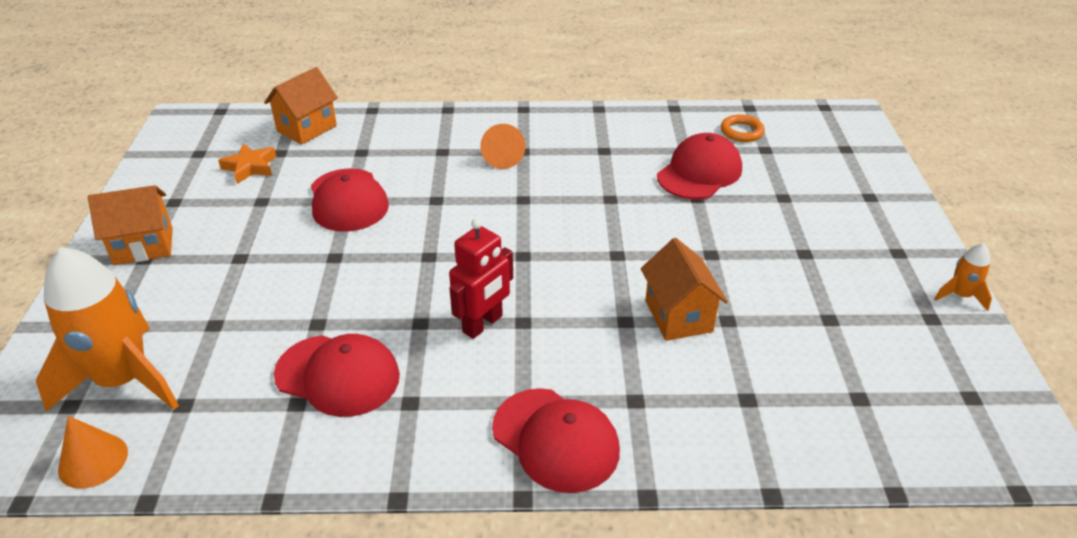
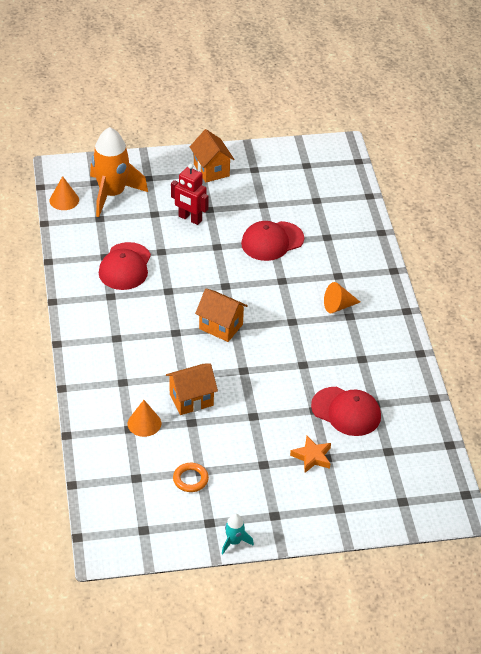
camera: 80 degrees right, 5 degrees up
(250, 167) = (297, 191): orange star -> orange star (312, 457)
(307, 128) = (348, 206): orange house -> orange house (221, 326)
(483, 324) = (171, 316): red robot -> red robot (190, 218)
(555, 440) = (92, 352): red cap -> none
(734, 378) = (144, 423): none -> orange cone
(741, 132) = (410, 438): orange ring -> orange ring (190, 479)
(960, 295) = (234, 542): orange rocket -> turquoise rocket

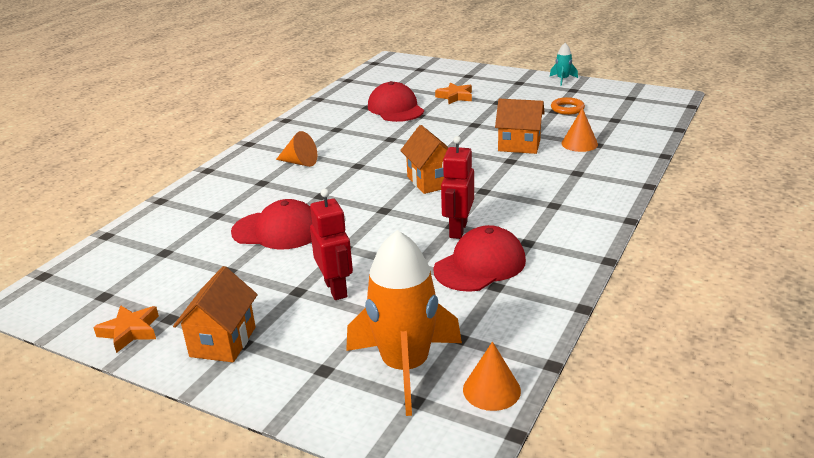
camera: 140 degrees left, 15 degrees down
(161, 288) = (458, 230): none -> red robot
(263, 156) = (130, 331): none -> orange star

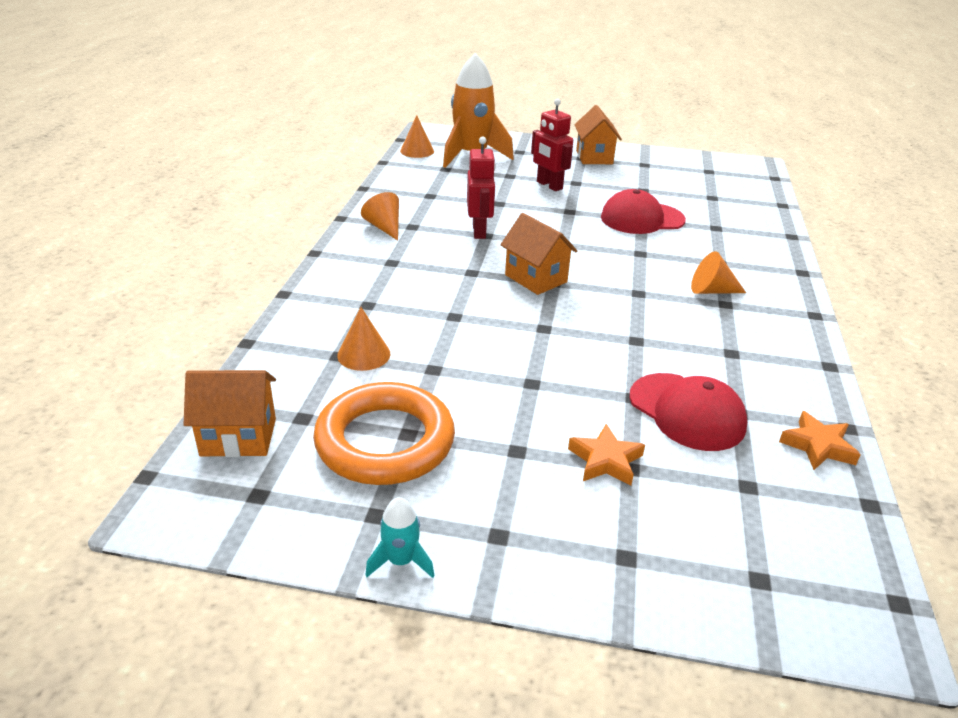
camera: 160 degrees right, 5 degrees up
(130, 331) = (659, 157): orange star -> orange star (818, 446)
(480, 265) = (447, 207): red cap -> none
(519, 145) = (449, 343): orange house -> orange house (238, 437)
(558, 243) = (384, 227): none -> orange cone
(567, 109) = (385, 441): orange ring -> orange ring, size x2.24

